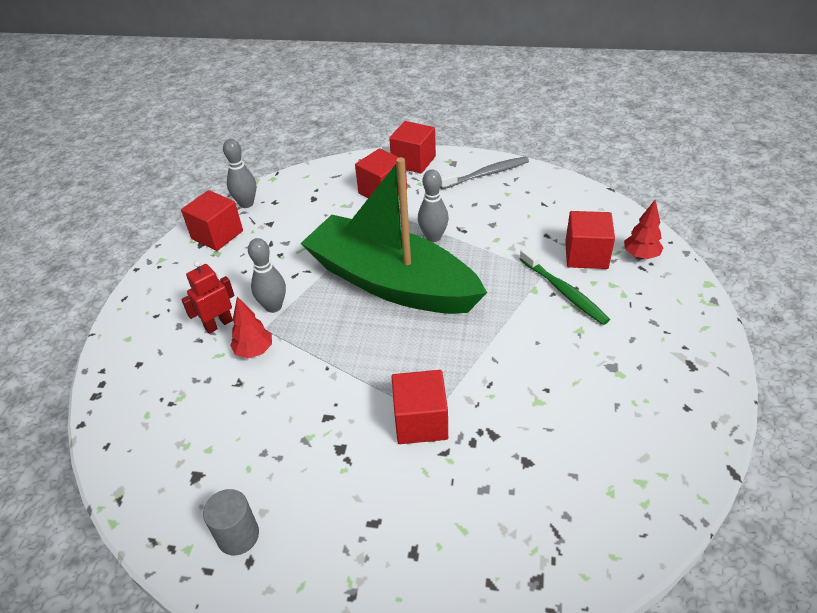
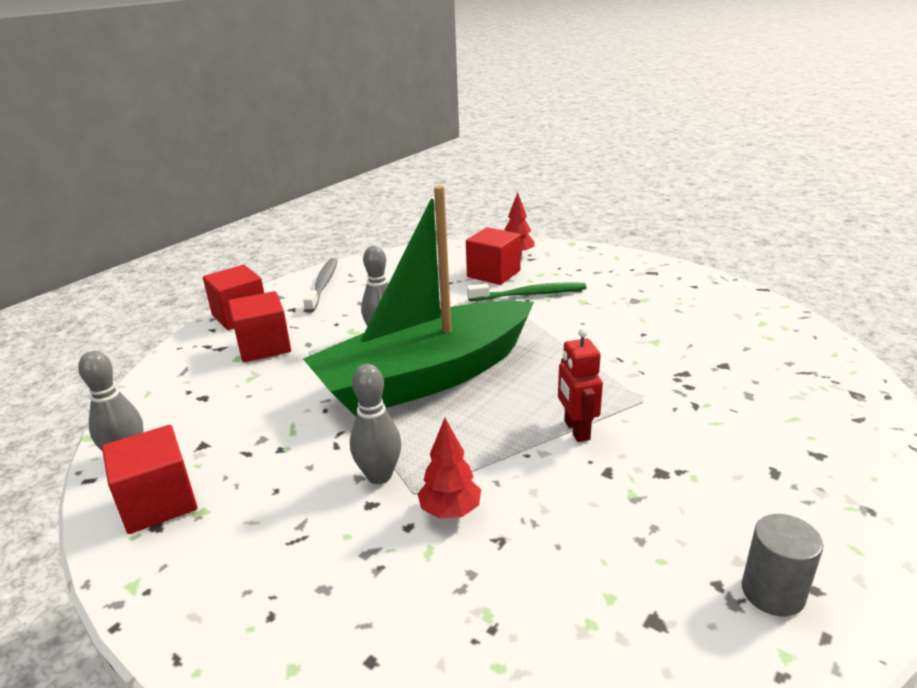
camera: 65 degrees left, 15 degrees down
(218, 324) = (364, 538): red robot -> red robot (576, 430)
(420, 421) = (648, 408): red cube -> none

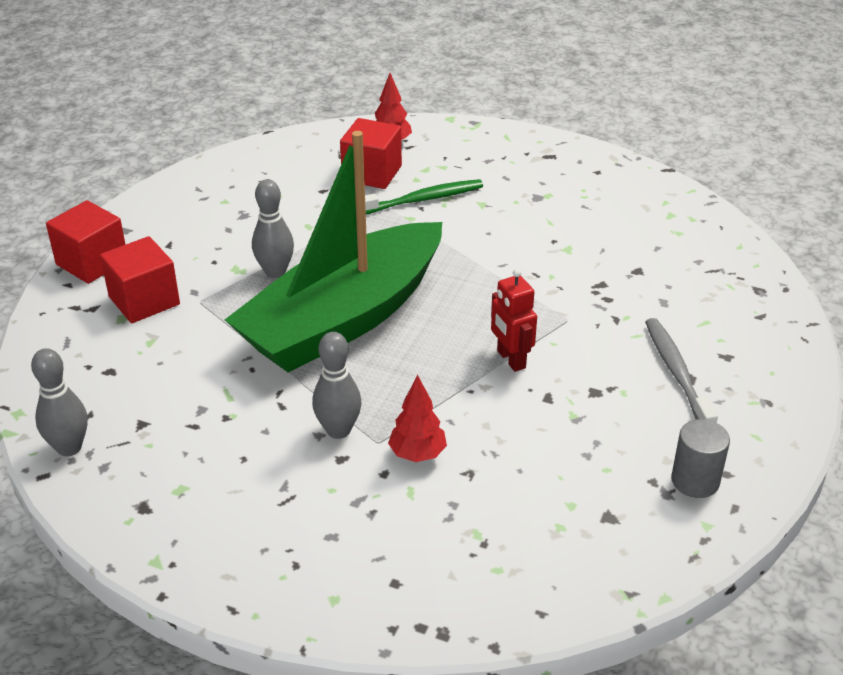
camera: 15 degrees left, 10 degrees up
(158, 502) = (132, 486): red cube -> none
(323, 285) = (172, 208): grey toothbrush -> grey toothbrush (676, 373)

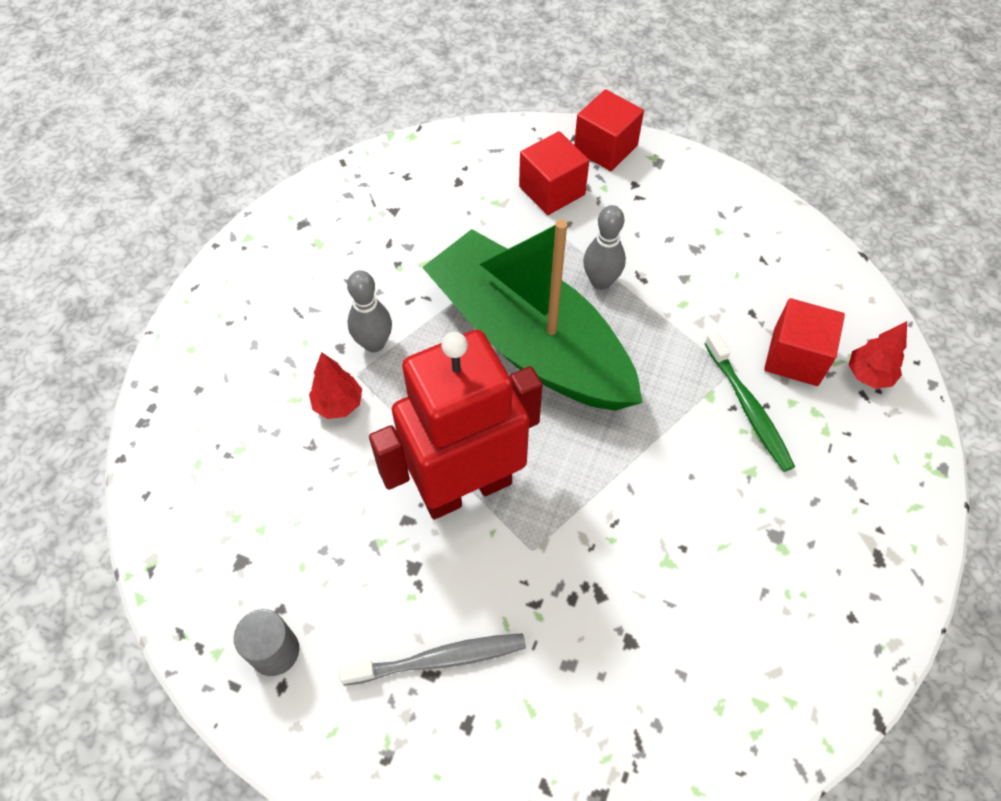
camera: 90 degrees right, 20 degrees up
(69, 447) = (370, 171): grey bowling pin -> none
(510, 359) = (465, 488): red robot -> red robot, size x2.33

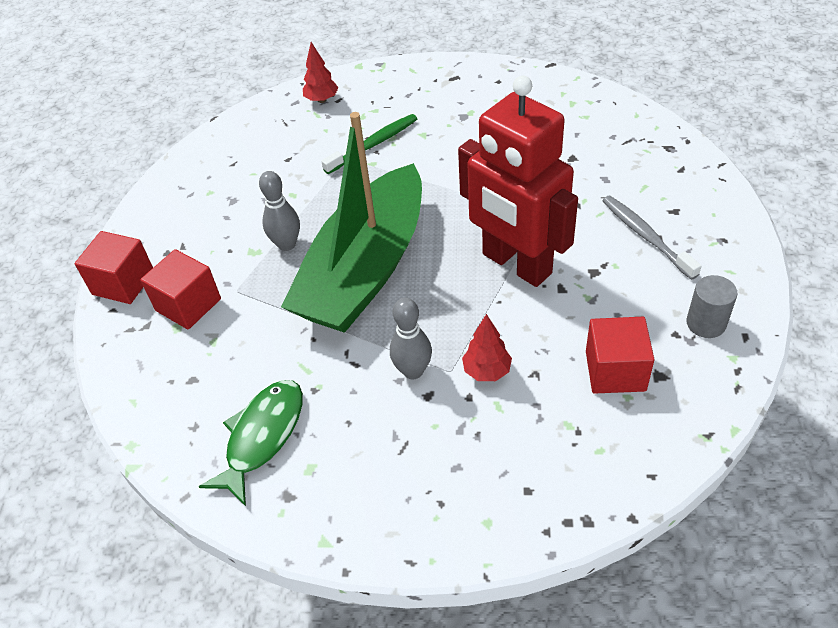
camera: 105 degrees left, 10 degrees down
(368, 218) = (262, 437): none -> green fish
(795, 357) = (320, 132): red cube -> red cube (615, 371)

